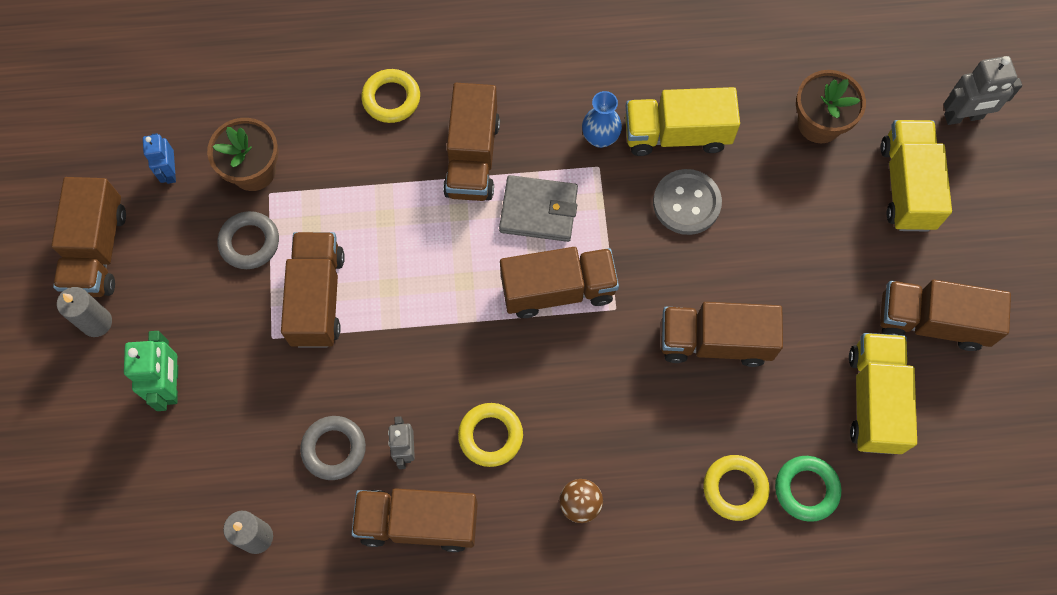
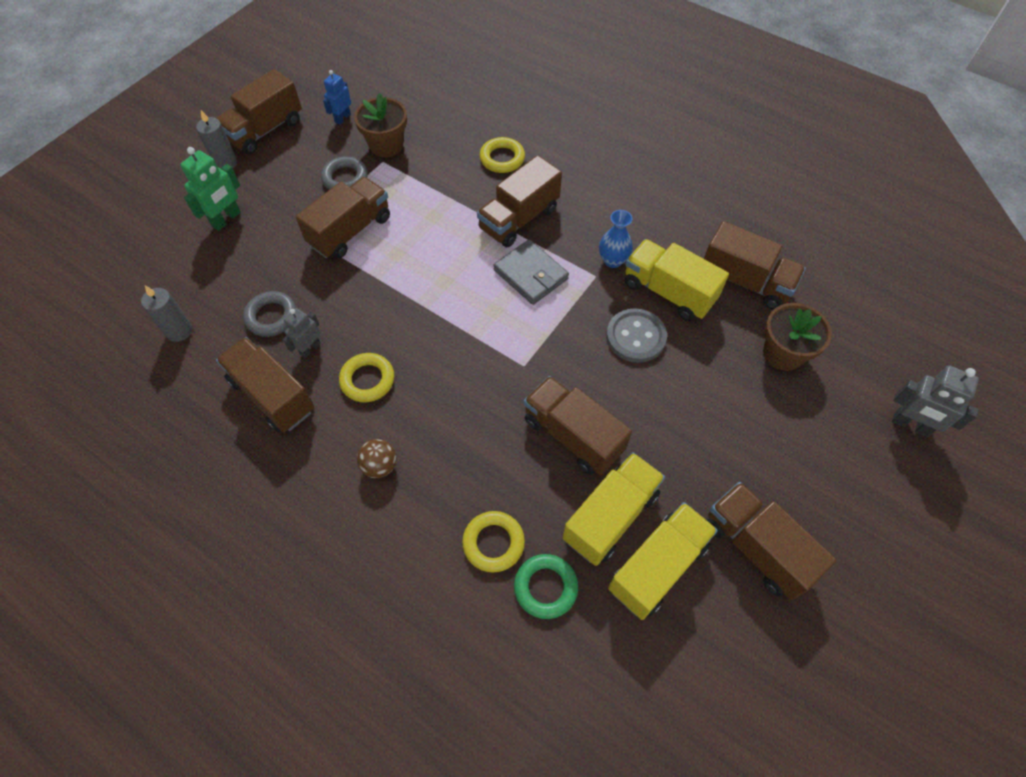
camera: 40 degrees right, 10 degrees down
(558, 290) = (497, 327): brown truck -> brown truck (745, 281)
(906, 186) = (819, 439): yellow truck -> yellow truck (610, 517)

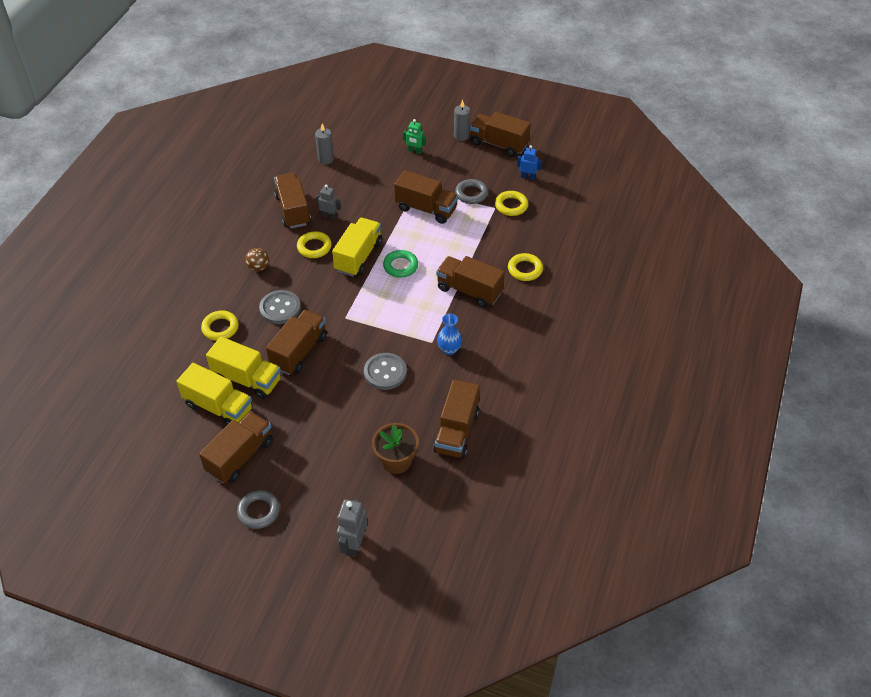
camera: 75 degrees right, 10 degrees down
(226, 219) = (415, 151): green robot -> green robot, size x0.66
(271, 317) = (347, 193): grey ring -> grey ring (259, 511)
(272, 395) = (293, 210): brown truck -> brown truck turned 45 degrees counterclockwise
(386, 145) = (511, 206): brown flower pot -> yellow ring
(479, 447) = (280, 308): none -> grey button
(530, 274) = (421, 307): grey wallet -> none
(545, 587) = (198, 356): green ring -> green ring (400, 266)
(668, 292) = (431, 386): yellow truck -> yellow truck (358, 256)

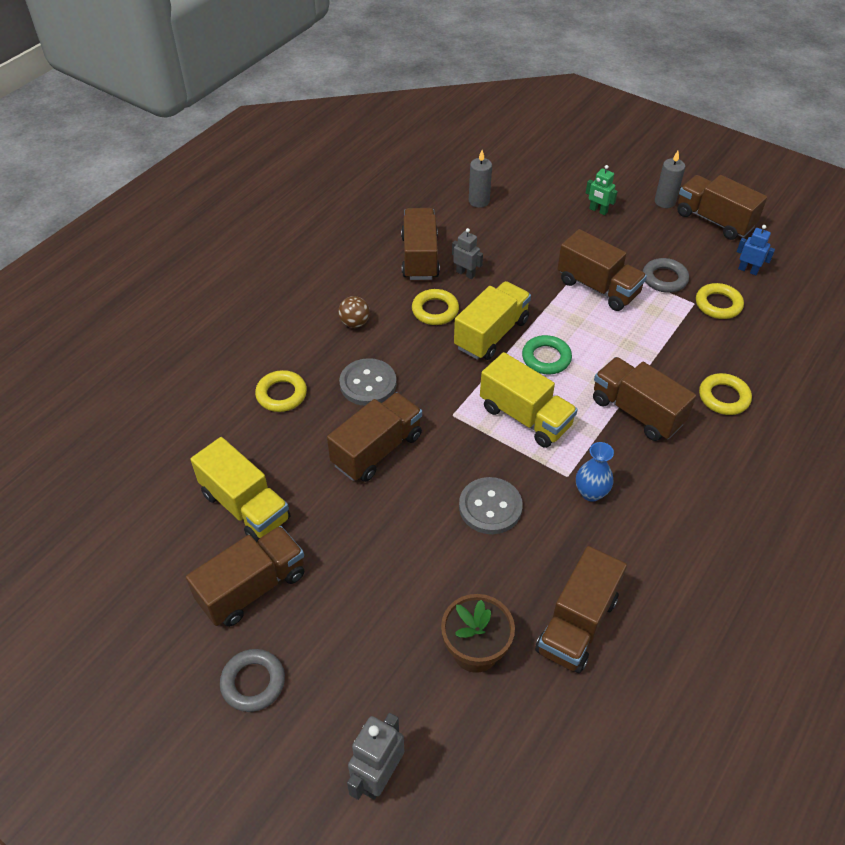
camera: 15 degrees right, 0 degrees up
(247, 379) = (295, 474): yellow truck -> yellow truck (525, 417)

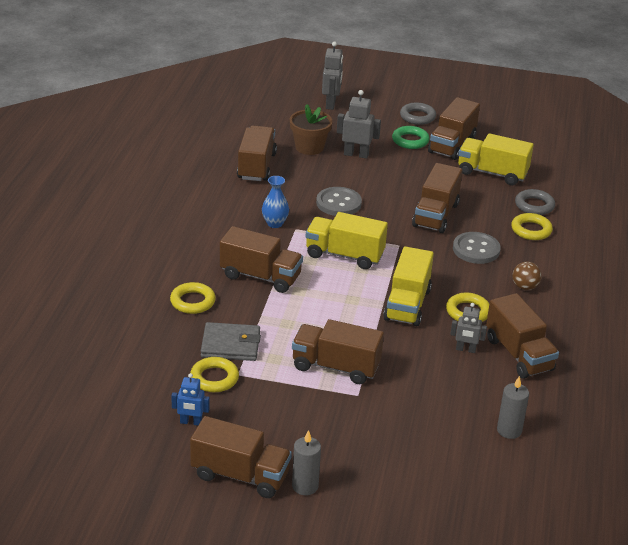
camera: 155 degrees right, 15 degrees down
(411, 608) = (356, 154): none -> grey robot
(546, 358) = (351, 297): green ring -> green ring (410, 141)
(598, 210) = (375, 453): green robot -> none
(664, 279) = (274, 391): grey ring -> grey ring (534, 205)
(694, 335) = (230, 345): none -> grey wallet

